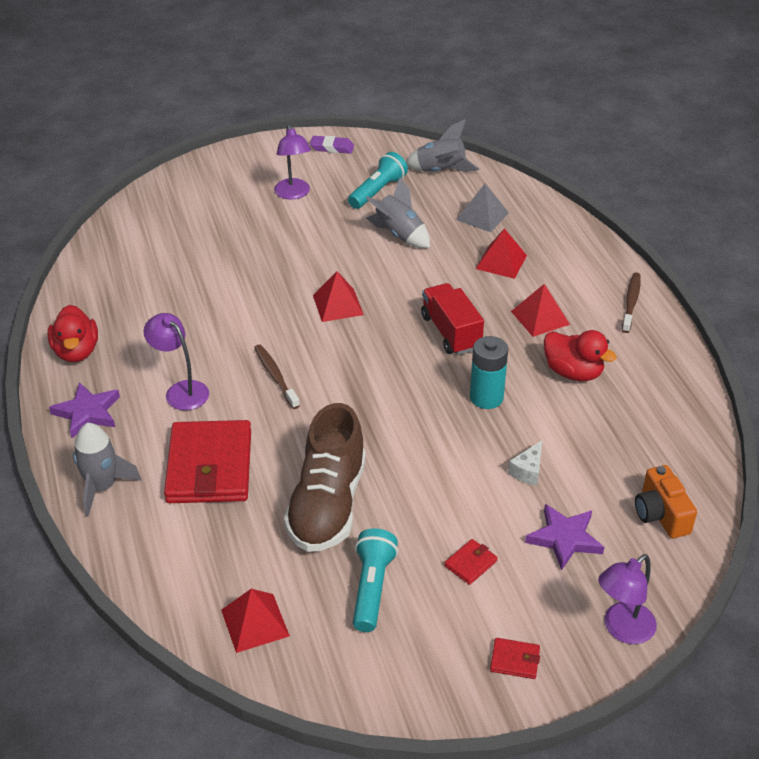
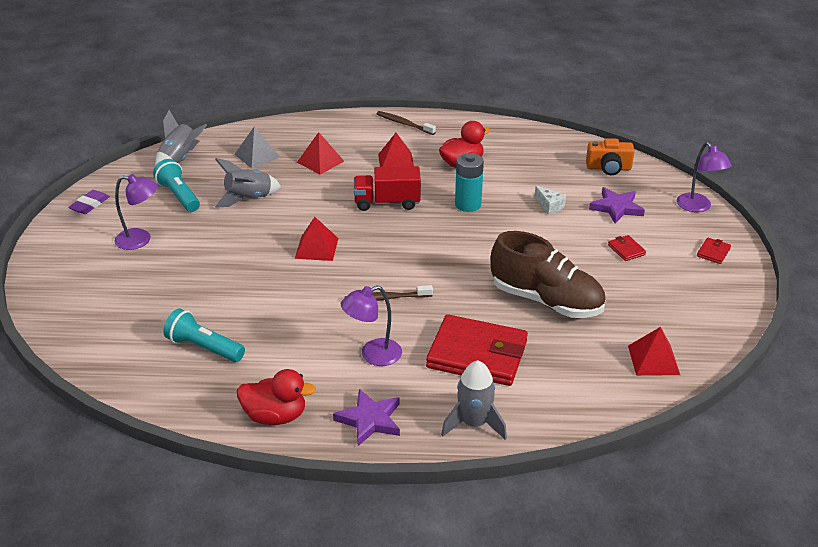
camera: 70 degrees left, 5 degrees down
(372, 588) = (635, 297): turquoise flashlight -> turquoise flashlight (204, 347)

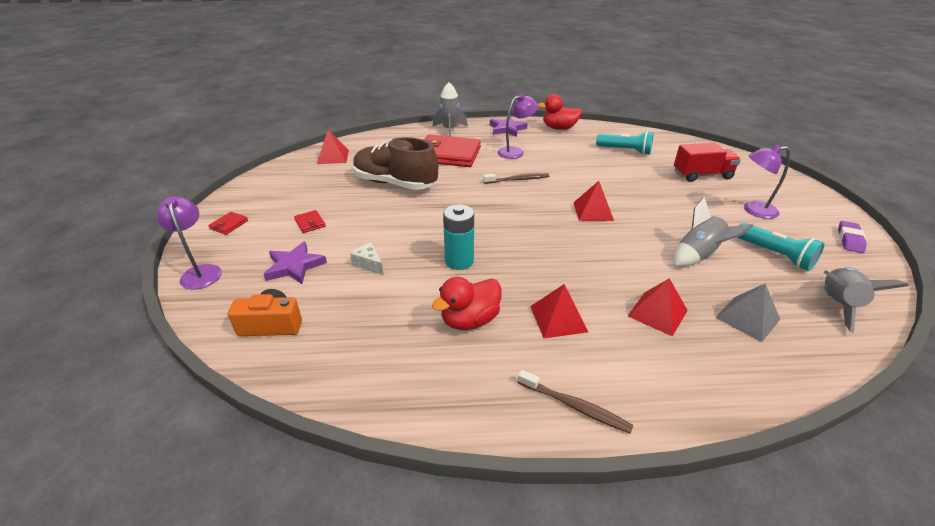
camera: 175 degrees right, 0 degrees up
(387, 202) = (547, 259): red truck -> red truck (702, 175)

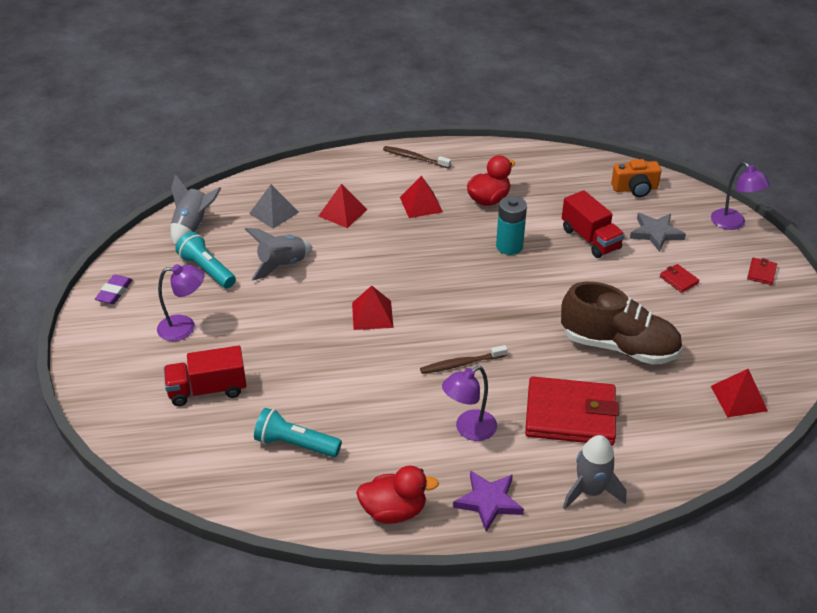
camera: 175 degrees right, 5 degrees up
(294, 266) = (656, 233): purple star -> grey star
(369, 264) = (590, 239): white cheese -> red truck

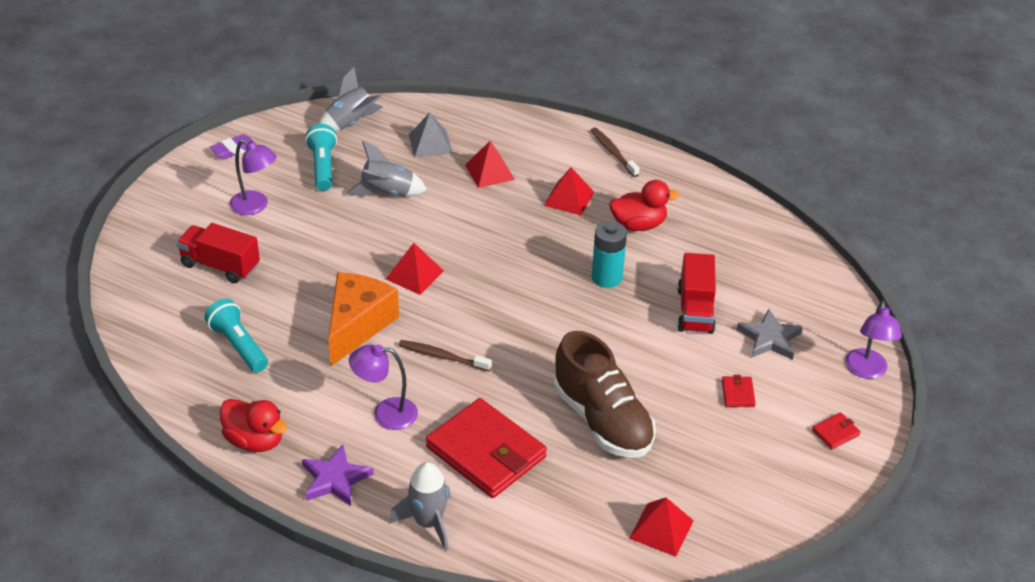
camera: 35 degrees right, 0 degrees up
(372, 376) = (357, 325): none -> orange cheese
(635, 189) = (802, 285): orange camera -> none

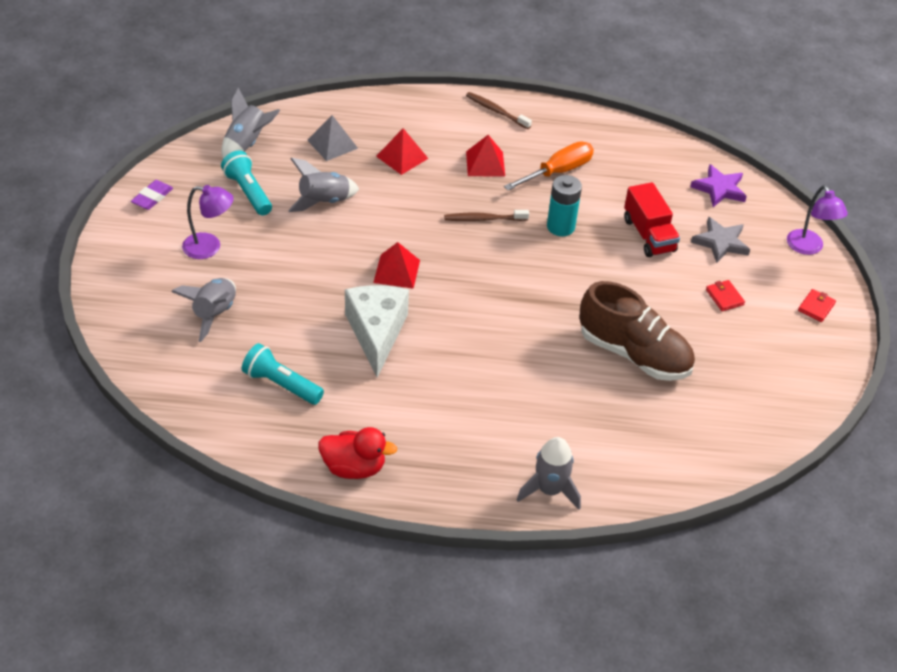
camera: 25 degrees left, 5 degrees up
(220, 266) = (214, 314): red truck -> grey rocket
(335, 479) = (447, 478): purple star -> purple star (719, 189)
(357, 325) = (376, 333): orange cheese -> white cheese
(385, 413) = (452, 406): purple lamp -> none
(442, 356) = (468, 339): brown toothbrush -> brown toothbrush (484, 219)
(486, 452) = (558, 412): red wallet -> none
(638, 225) = (557, 172): red duck -> orange screwdriver
(661, 529) = (735, 431): red pyramid -> none

